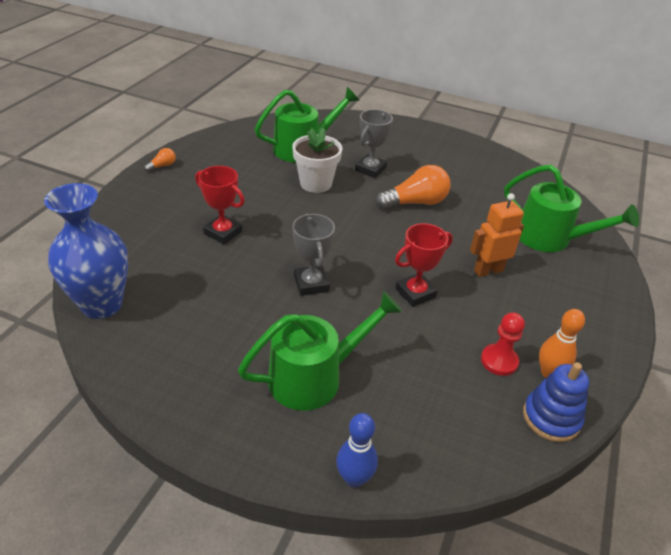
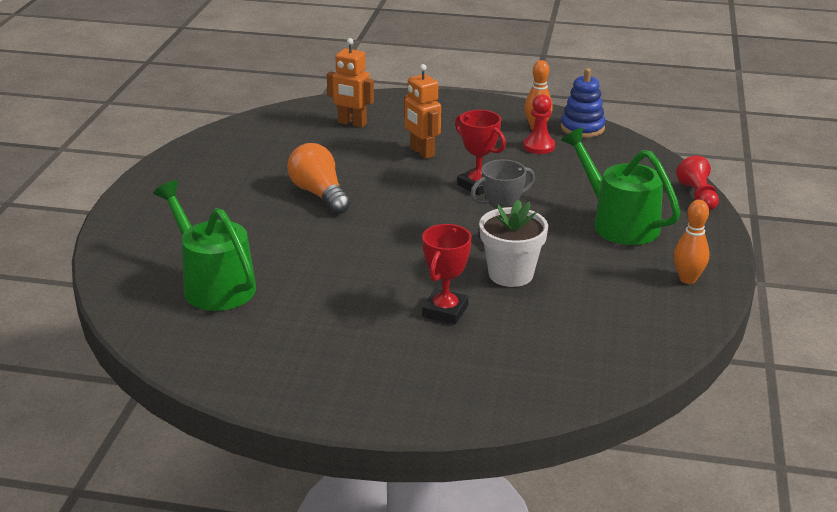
camera: 100 degrees left, 10 degrees down
(102, 305) = (620, 363): blue vase -> none
(162, 166) = (309, 401): orange light bulb -> none
(190, 395) = (687, 279): none -> orange bowling pin
(316, 183) = (304, 262): white flower pot -> white flower pot (510, 274)
(354, 478) = (698, 196): blue bowling pin -> red pawn
(370, 169) = (253, 228): grey trophy -> none
(551, 238) = (352, 123): green watering can -> orange robot

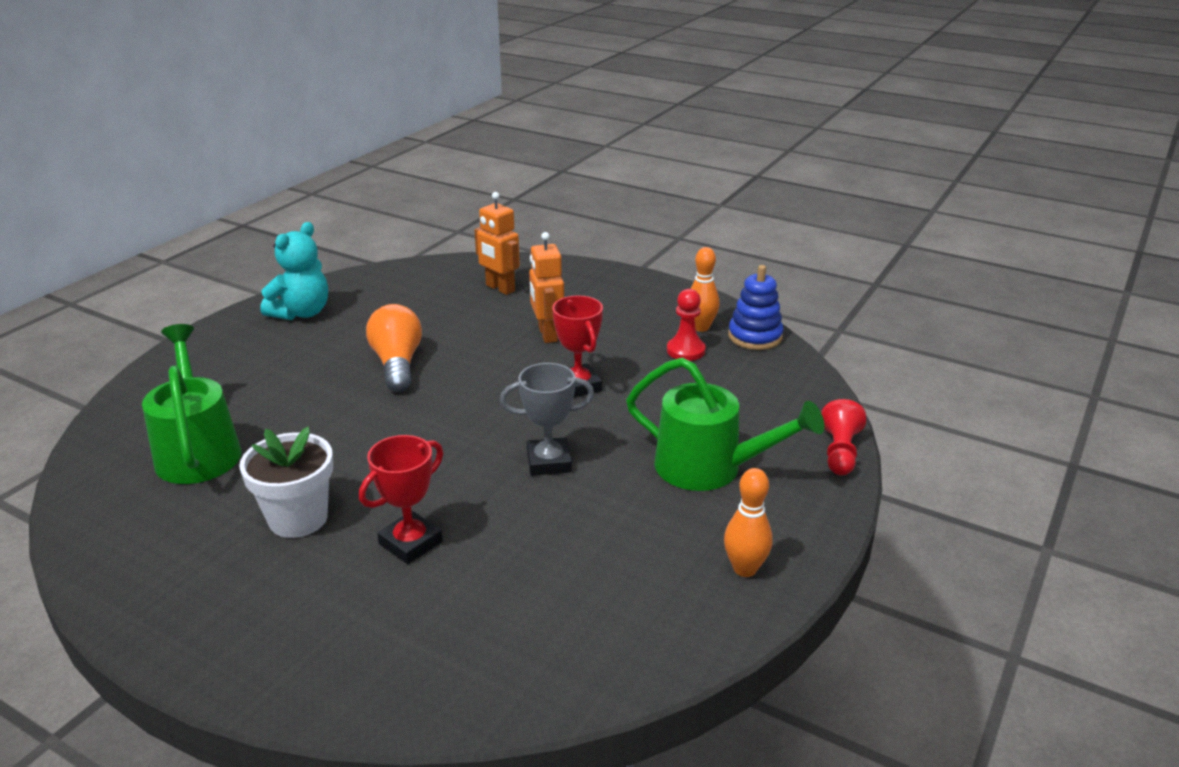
camera: 20 degrees right, 0 degrees up
(197, 169) = (301, 313): none -> turquoise teddy bear
(510, 274) = (526, 510): white flower pot -> white flower pot (298, 518)
(618, 223) = (710, 468): green watering can -> green watering can turned 135 degrees clockwise

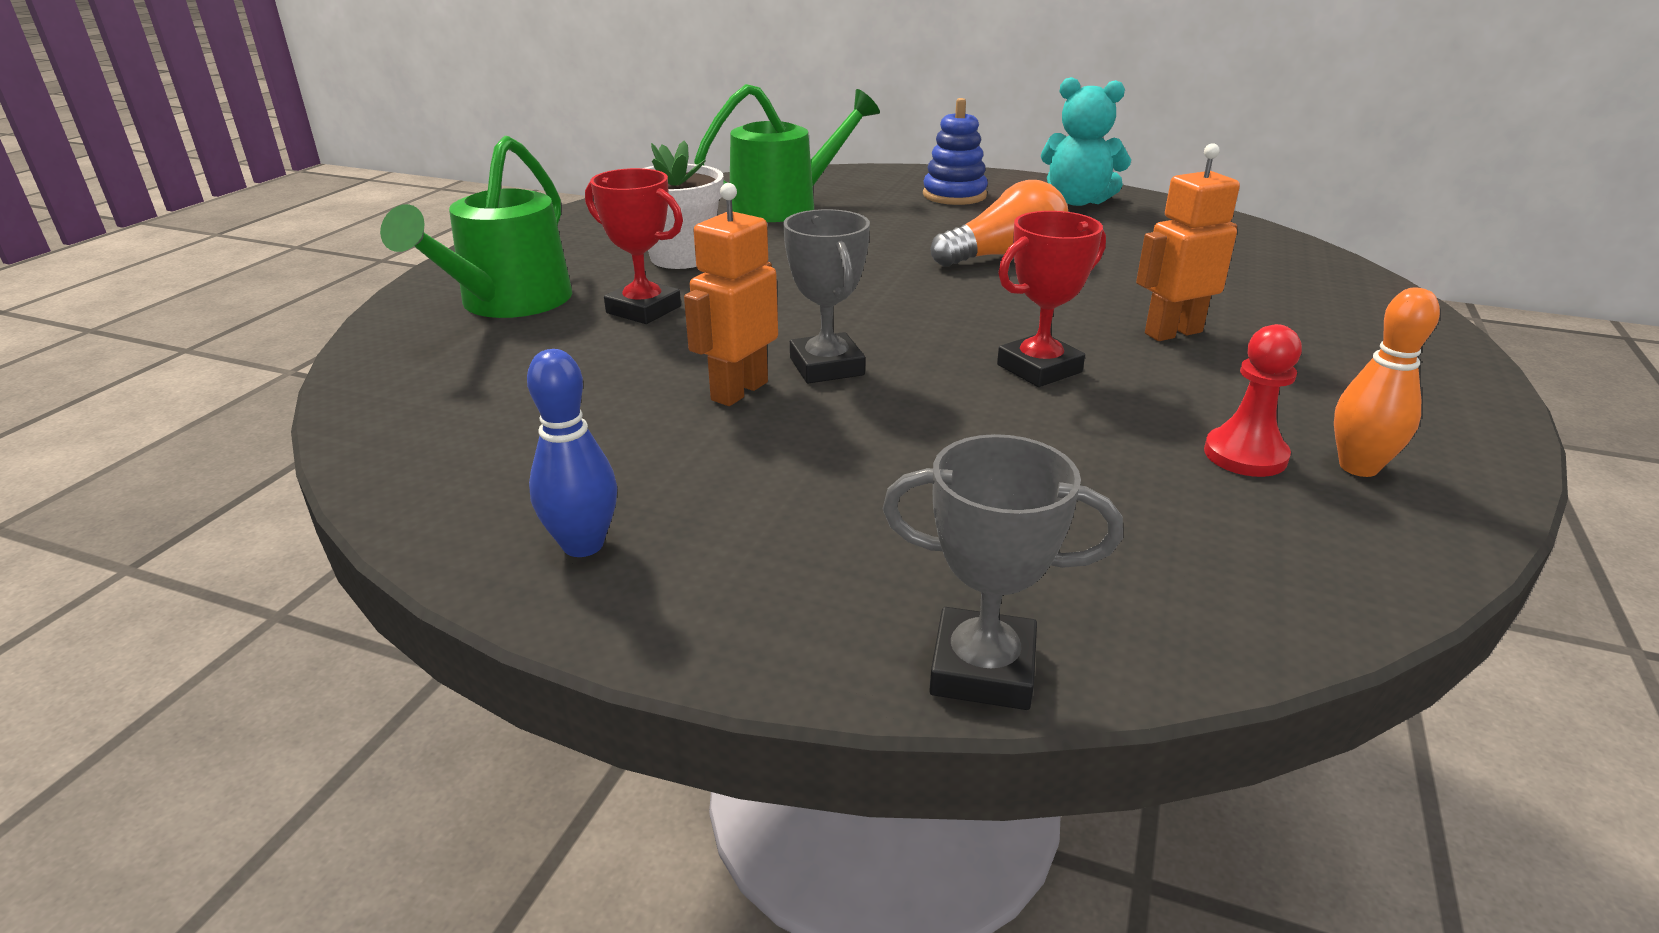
camera: 80 degrees right, 0 degrees up
(500, 288) = (1275, 287): orange robot -> orange robot (739, 391)
(710, 468) = (858, 499): green watering can -> green watering can (507, 303)
(745, 569) = (583, 545): orange bowling pin -> blue bowling pin
(755, 336) = (1396, 537): blue stacking toy -> blue stacking toy (954, 195)
(840, 452) = (982, 668): red pawn -> grey trophy

